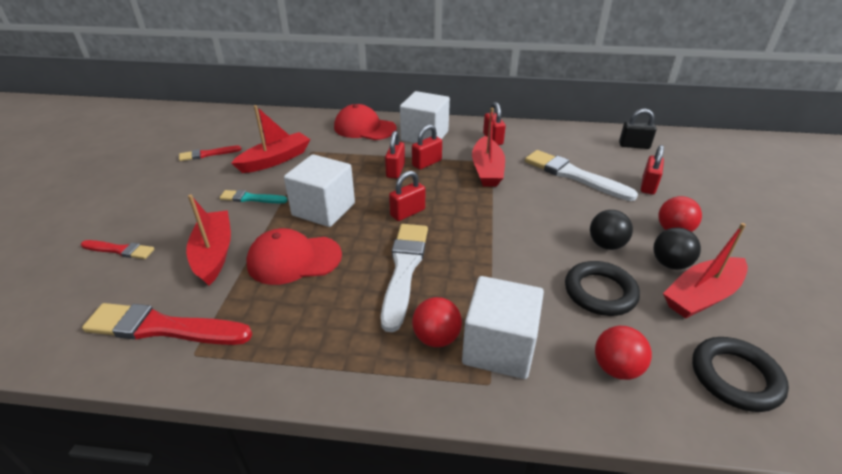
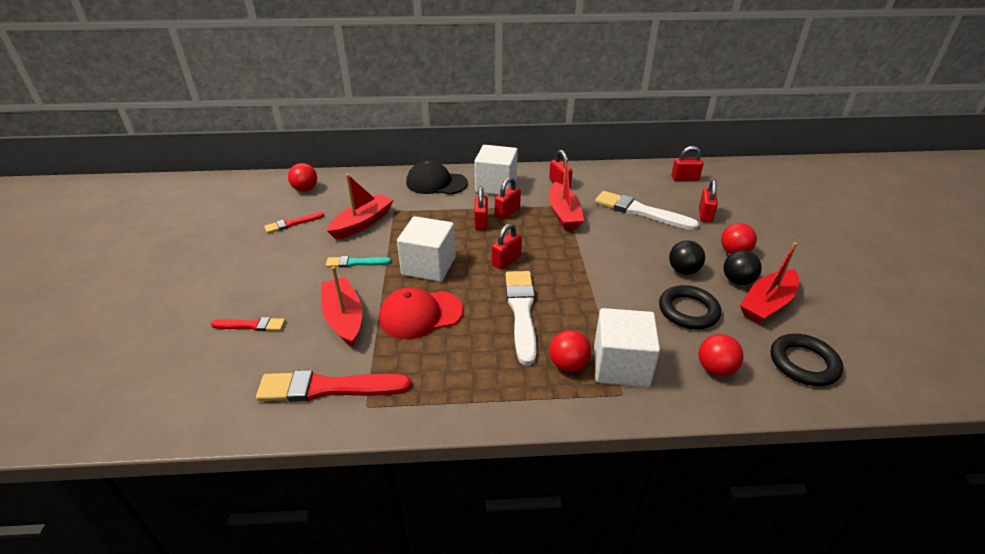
camera: 10 degrees left, 0 degrees up
(235, 123) = (305, 189): none -> red ball
(364, 128) = (436, 183): red cap -> black cap
(634, 145) = (684, 178): black padlock -> red padlock

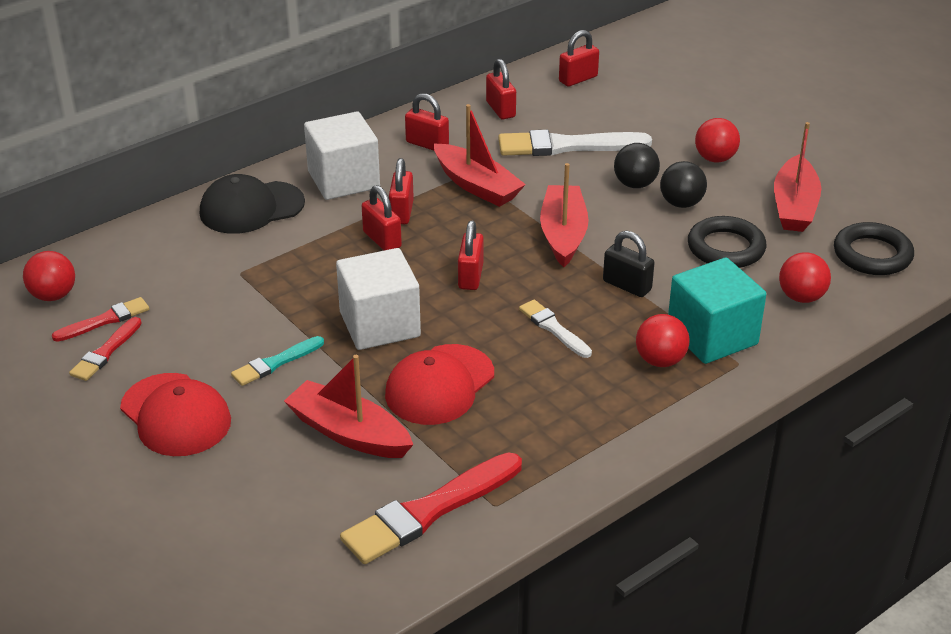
camera: 35 degrees left, 0 degrees up
(251, 325) = (236, 498): red brush -> red brush (104, 320)
(281, 268) = (175, 415): none -> red cap
(362, 223) = (214, 307): red boat -> red boat (563, 234)
(521, 312) = (554, 328): white brush -> white brush, size x0.55
(595, 306) = (627, 285): none -> black padlock
(621, 365) = (712, 336): white cube -> turquoise cube
(705, 215) = (644, 122): red padlock -> red padlock (500, 109)
(737, 281) = (745, 192): black ball -> black ball (635, 184)

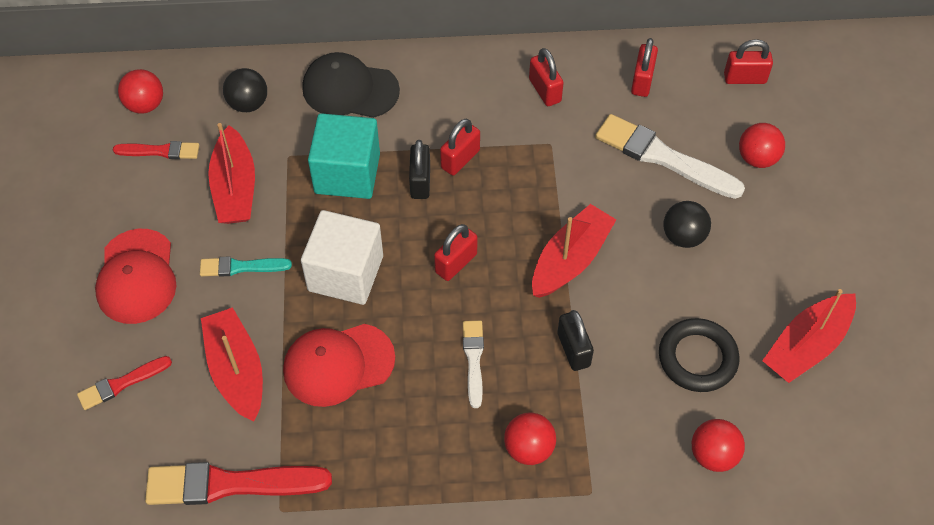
camera: 35 degrees right, 20 degrees up
(106, 352) = (138, 184): red brush -> red brush (122, 383)
(343, 180) = (444, 96): white cube -> none
(382, 240) = (420, 182): red padlock -> black padlock
(477, 186) = (545, 162): red boat -> red boat (235, 188)
(681, 203) = (704, 283): black ball -> black ball (248, 104)
(712, 336) = (595, 449): turquoise cube -> turquoise cube (347, 173)
(715, 159) = (785, 246): red ball -> red ball (757, 158)
(872, 254) = (826, 446): black ring -> none

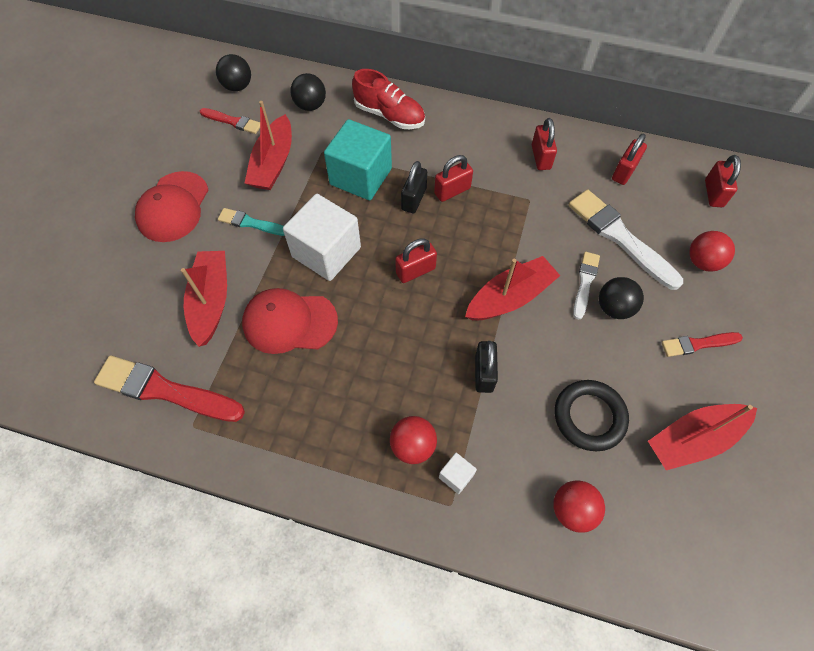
camera: 20 degrees right, 5 degrees up
(122, 383) = (125, 283): red brush -> red brush (698, 344)
(145, 105) = (238, 86): red ball -> black ball
(350, 89) = (389, 115): black cap -> red shoe
(473, 360) = (397, 354): white brush -> white brush (585, 283)
(585, 463) = (456, 476): none -> white cube
(744, 78) = (713, 193): red padlock -> red padlock turned 75 degrees clockwise

